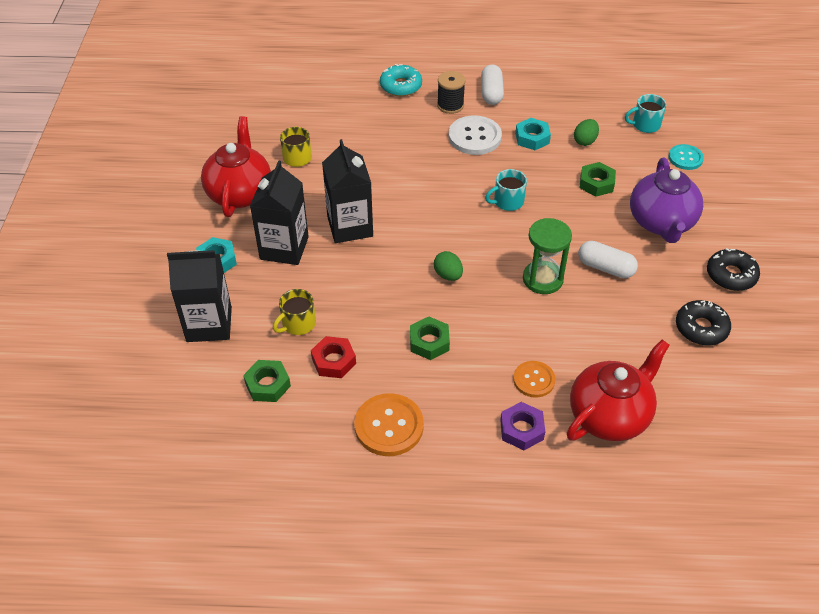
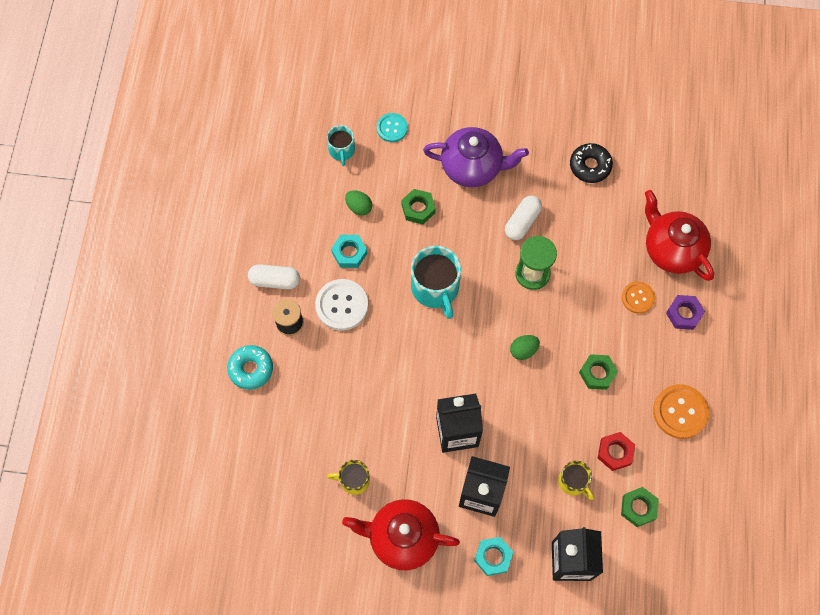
camera: 85 degrees left, 20 degrees up
(507, 201) = (435, 288): turquoise mug -> turquoise mug, size x1.74
(731, 275) = (536, 130): black donut -> none

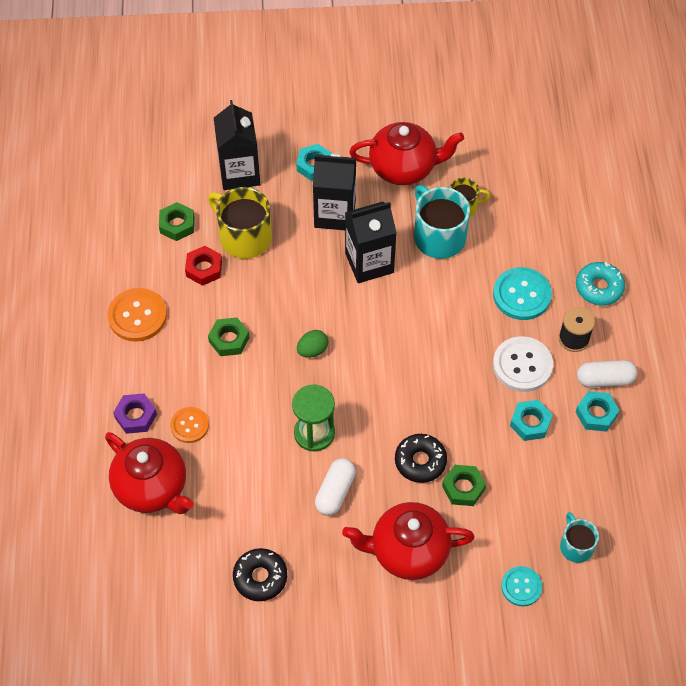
camera: 170 degrees right, 10 degrees down
(292, 252) = (596, 414): none -> turquoise nut
(323, 374) = (522, 295): none -> turquoise button
(359, 207) = (534, 478): green egg -> none
(435, 288) = (422, 400): turquoise mug -> turquoise mug (438, 236)
(448, 235) = (420, 461): none -> black donut
(472, 167) = (408, 551): purple teapot -> red teapot
(573, 482) = (244, 237): yellow mug -> yellow mug, size x1.74

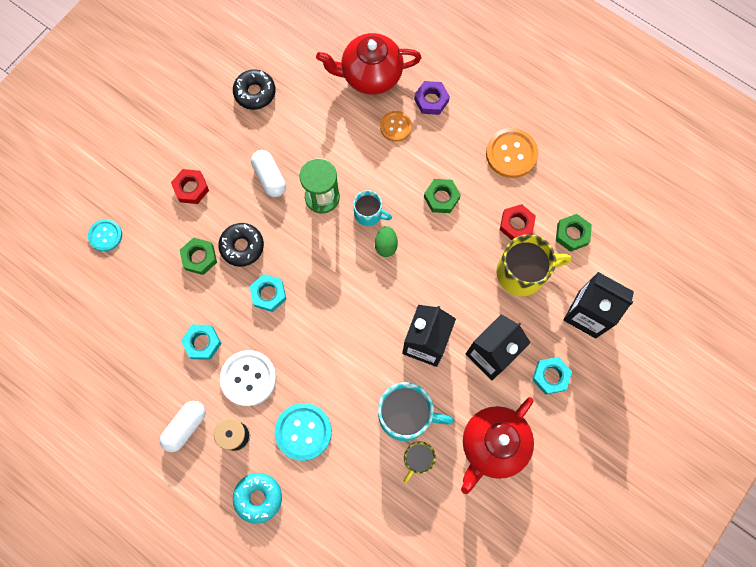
camera: 130 degrees right, 15 degrees up
(408, 551) = (191, 188): red teapot -> red nut
(576, 546) = (97, 293): turquoise mug -> turquoise mug (369, 214)
(596, 414) = (167, 395): turquoise nut -> turquoise nut (268, 294)

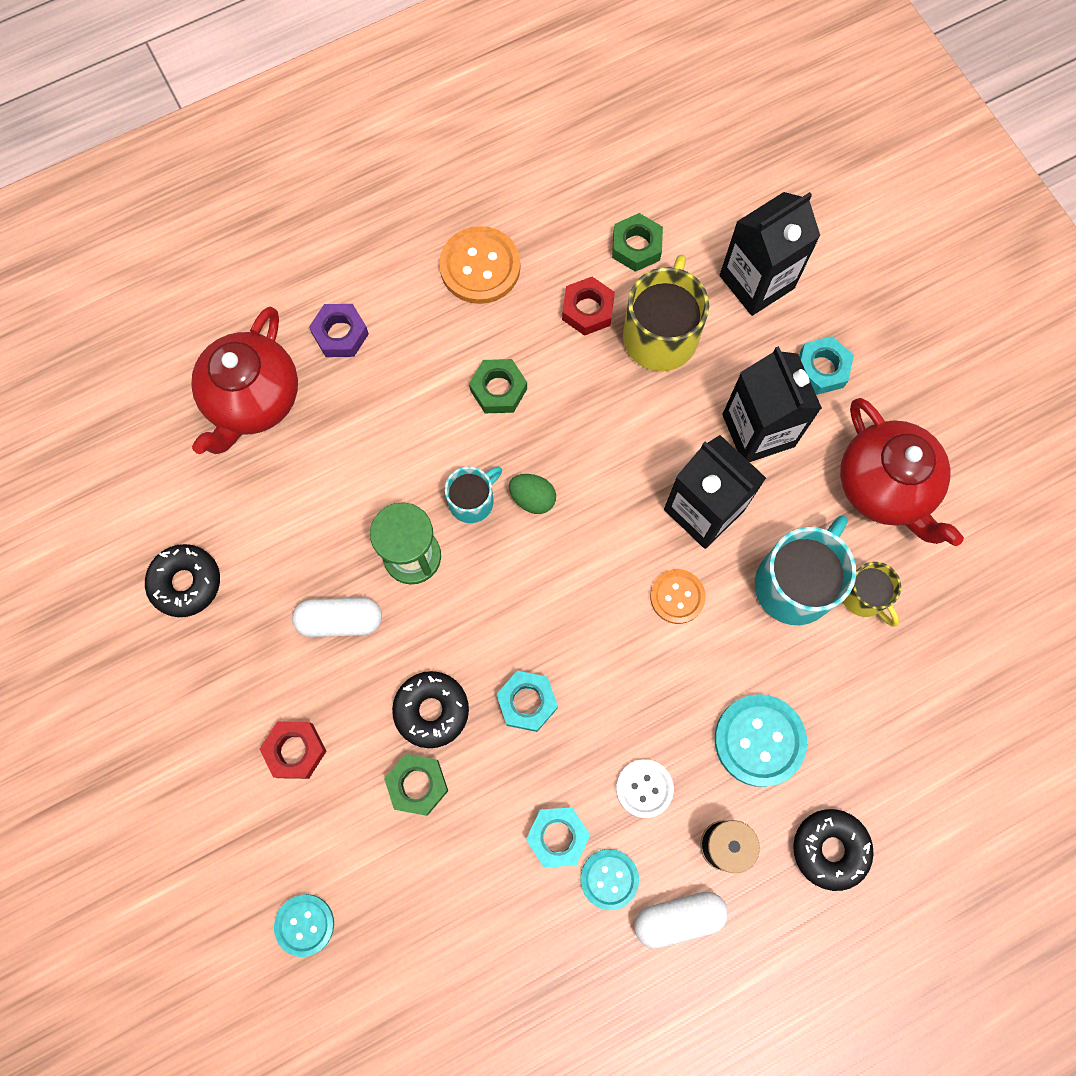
camera: 65 degrees left, 0 degrees up
(185, 427) = (678, 918): white capsule -> white capsule turned 75 degrees counterclockwise
(191, 380) = (609, 879): none -> turquoise button
(248, 378) = (644, 788): white button -> white button, size x0.63
(258, 497) = (830, 849): turquoise donut -> black donut
(395, 127) = (355, 402): orange button -> orange button (677, 597)

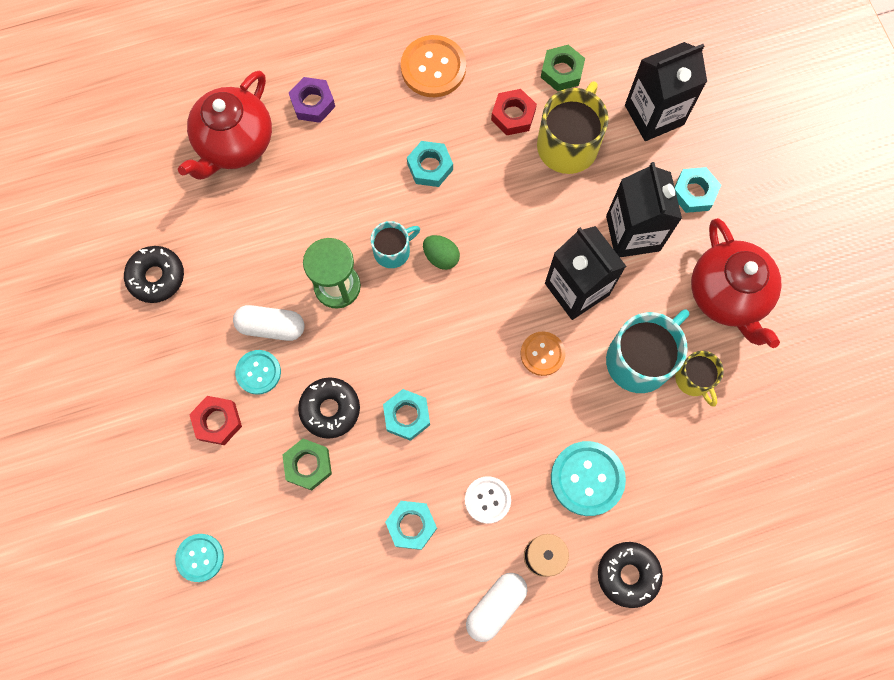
camera: 10 degrees right, 0 degrees up
(498, 389) = (430, 167): green nut -> turquoise nut
(609, 879) = (446, 566): turquoise button -> turquoise button (258, 372)
(678, 918) = (495, 606): white capsule -> white capsule turned 45 degrees counterclockwise

